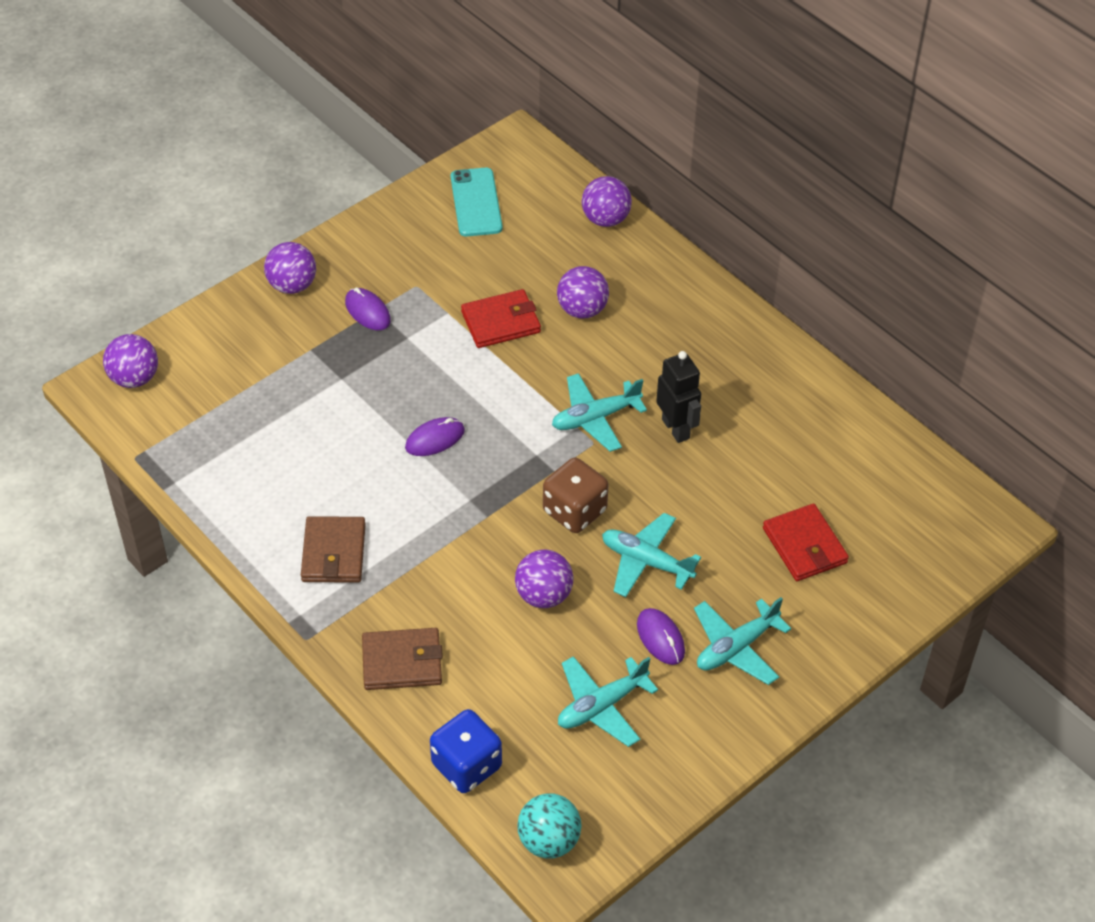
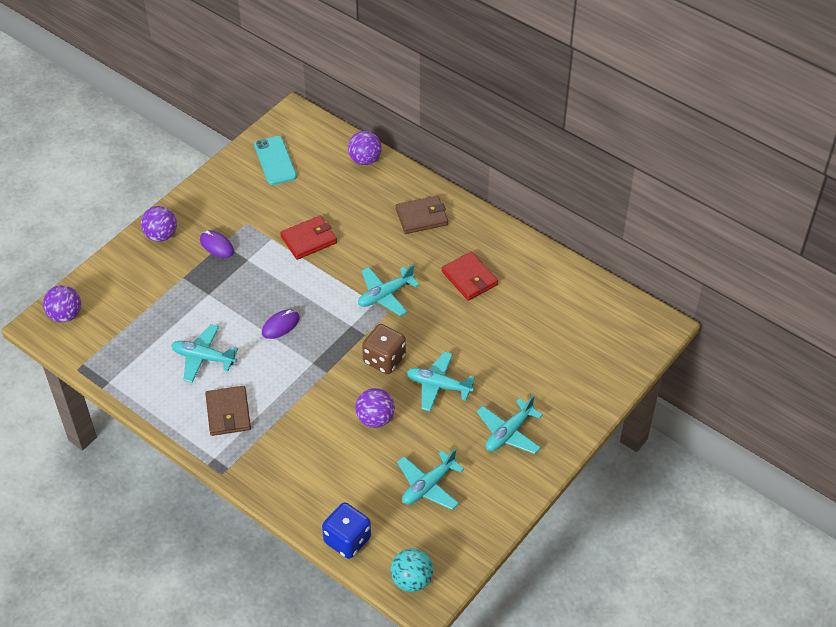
camera: 10 degrees left, 0 degrees up
(315, 468) = (203, 358): none -> turquoise plane
(402, 662) = (290, 478): brown wallet -> brown wallet (421, 217)
(582, 310) = (361, 223): purple ball -> none
(660, 638) = (458, 435): purple mouse -> none
(676, 429) = (440, 294): black robot -> none
(804, 545) = (539, 359): red wallet -> red wallet (469, 278)

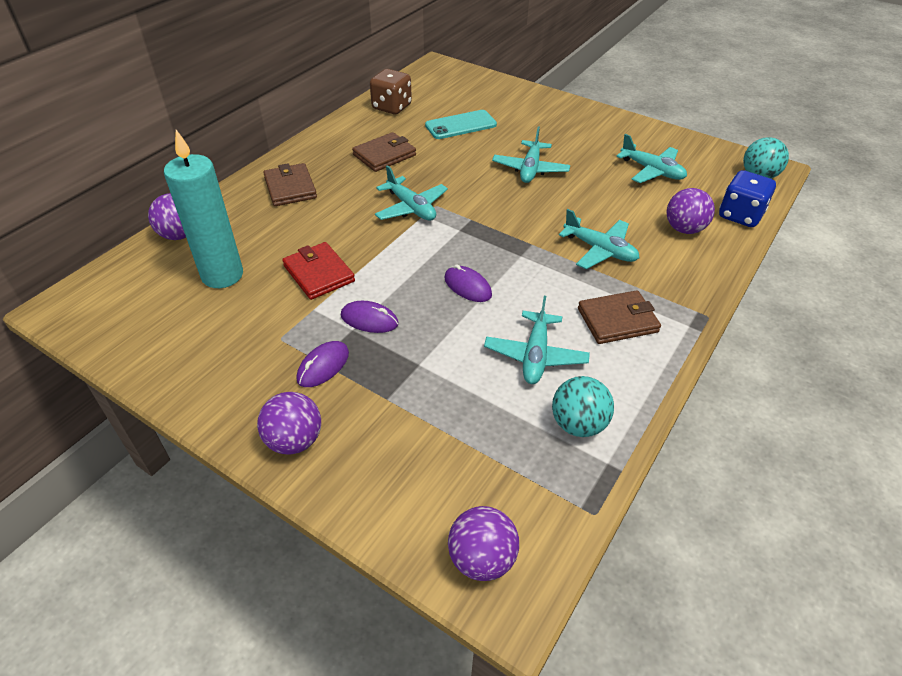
camera: 95 degrees left, 5 degrees down
(140, 372) = (578, 424): none -> turquoise ball
(255, 268) = (369, 319): none -> purple mouse
(275, 161) = (154, 319): turquoise phone -> turquoise phone (461, 125)
(315, 188) = (222, 275): none -> turquoise candle
(375, 419) = (585, 206): purple ball -> purple ball (684, 229)
(384, 359) = (504, 204): brown dice -> brown dice (391, 107)
(469, 278) = (384, 155): red wallet -> brown wallet
(509, 433) = (573, 131): turquoise plane -> turquoise plane (600, 250)

